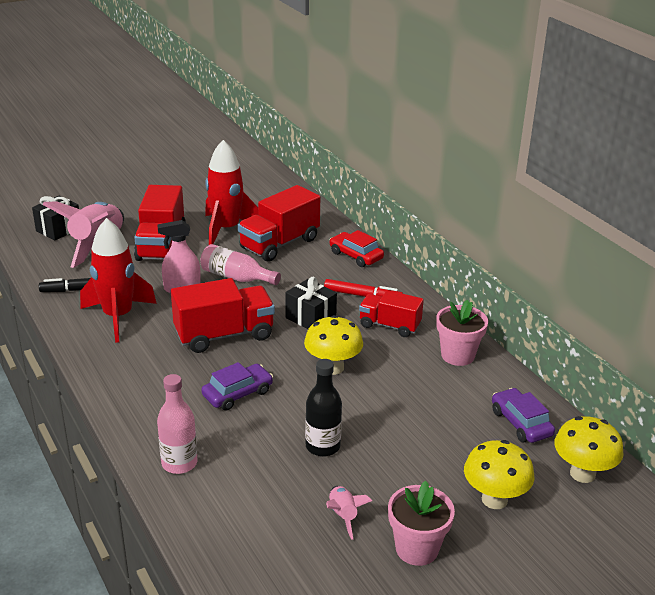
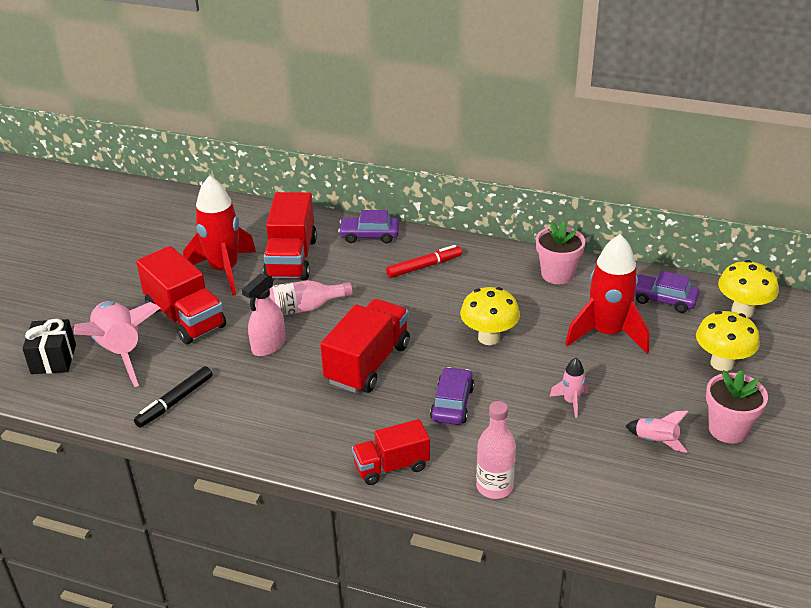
camera: 40 degrees left, 5 degrees up
(118, 317) = (252, 405): red rocket -> red rocket (607, 333)
(310, 318) = (413, 308): black gift -> none
(322, 446) = (571, 402): black bottle -> pink rocket
(356, 256) = (369, 235): red car -> purple car
(389, 325) = (479, 279): red truck -> red truck (391, 466)

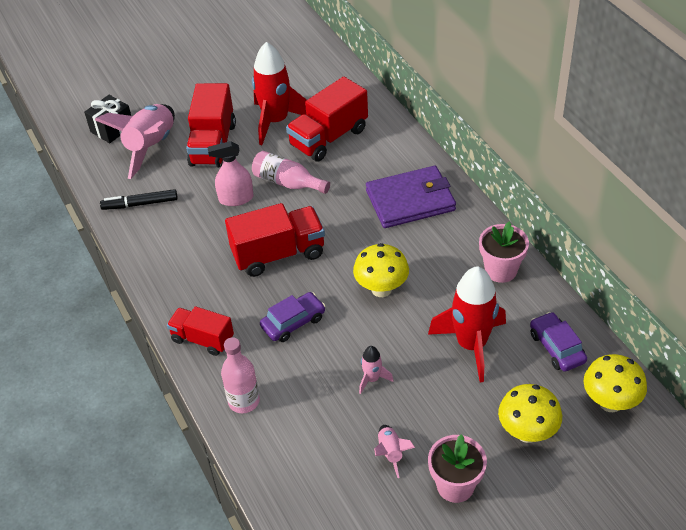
camera: 45 degrees right, 10 degrees up
(369, 235) = (404, 150): purple car -> none
(424, 266) = (410, 200): red marker -> purple wallet

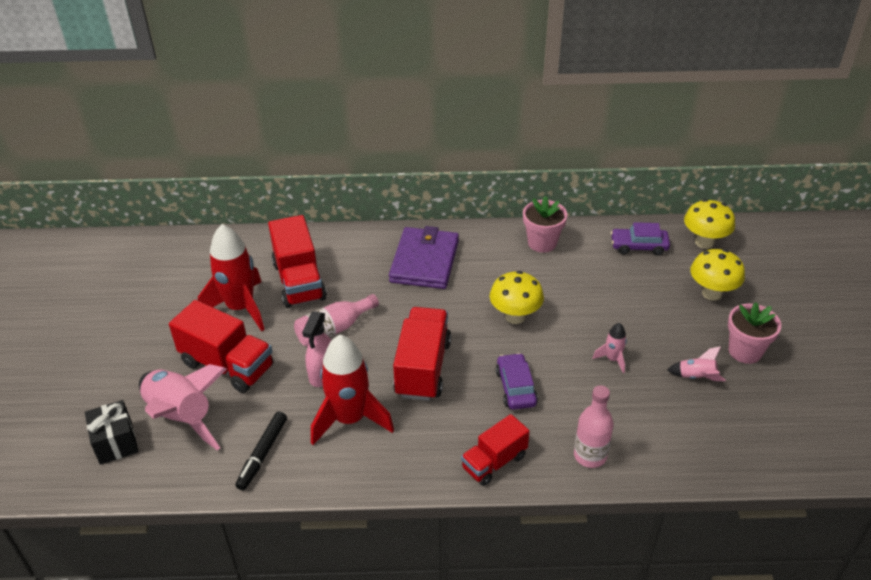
camera: 65 degrees left, 5 degrees down
(471, 345) = (610, 289): red rocket -> red rocket (350, 419)

